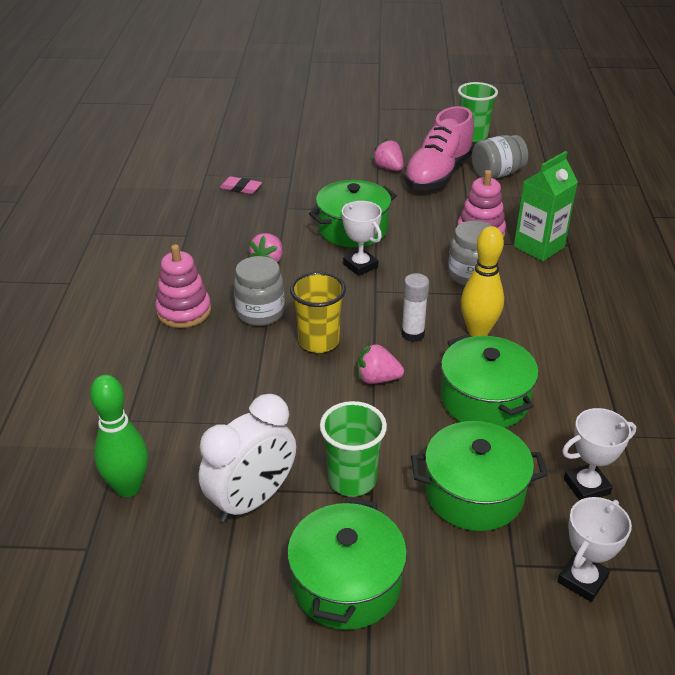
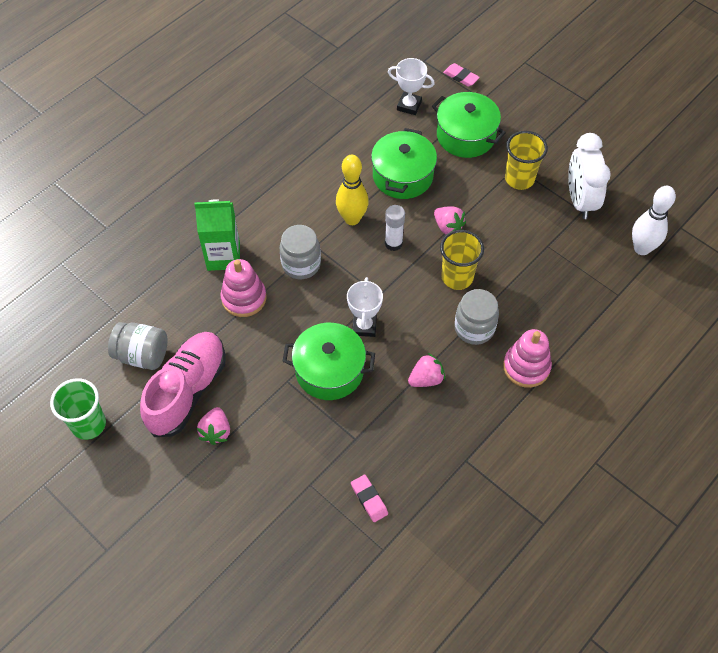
camera: 140 degrees left, 20 degrees up
(128, 487) = (641, 248): green bowling pin -> white bowling pin
(252, 500) = (580, 200): white clock -> white clock turned 90 degrees counterclockwise
(346, 583) = (565, 136): green pot -> none
(352, 480) = (519, 179): green cup -> yellow cup
(438, 174) = (188, 390): pink shoe -> pink shoe turned 45 degrees counterclockwise
(582, 579) = (461, 77): white trophy -> pink eraser

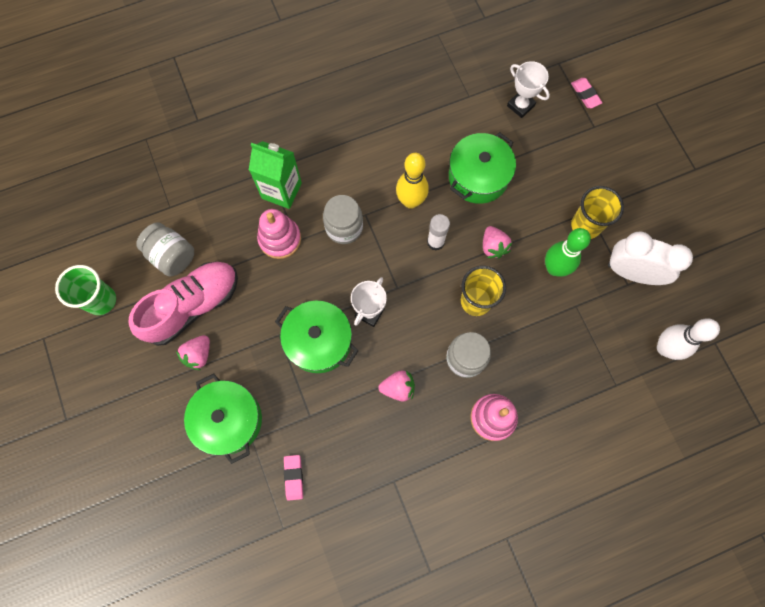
camera: 25 degrees right, 15 degrees up
(466, 136) = (558, 159): green pot -> green pot (229, 420)
(512, 223) = (554, 268): none -> green bowling pin
(580, 200) = (631, 272): white clock -> white clock turned 90 degrees clockwise

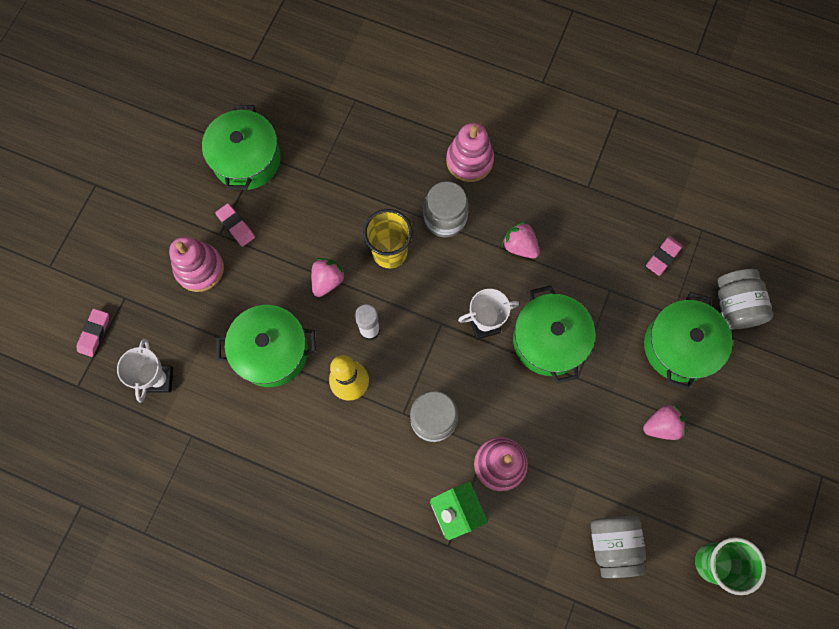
camera: 135 degrees left, 0 degrees up
(193, 306) = (631, 475): pink shoe -> none
(213, 488) = (734, 306): none -> grey jar
(554, 268) = (300, 218): green bowling pin -> none
(574, 181) = (199, 269): none -> pink stacking toy
(585, 225) = (236, 226): yellow cup -> pink eraser
(631, 272) = (246, 159): white clock -> green pot
(664, 348) = (290, 90): white bowling pin -> none

